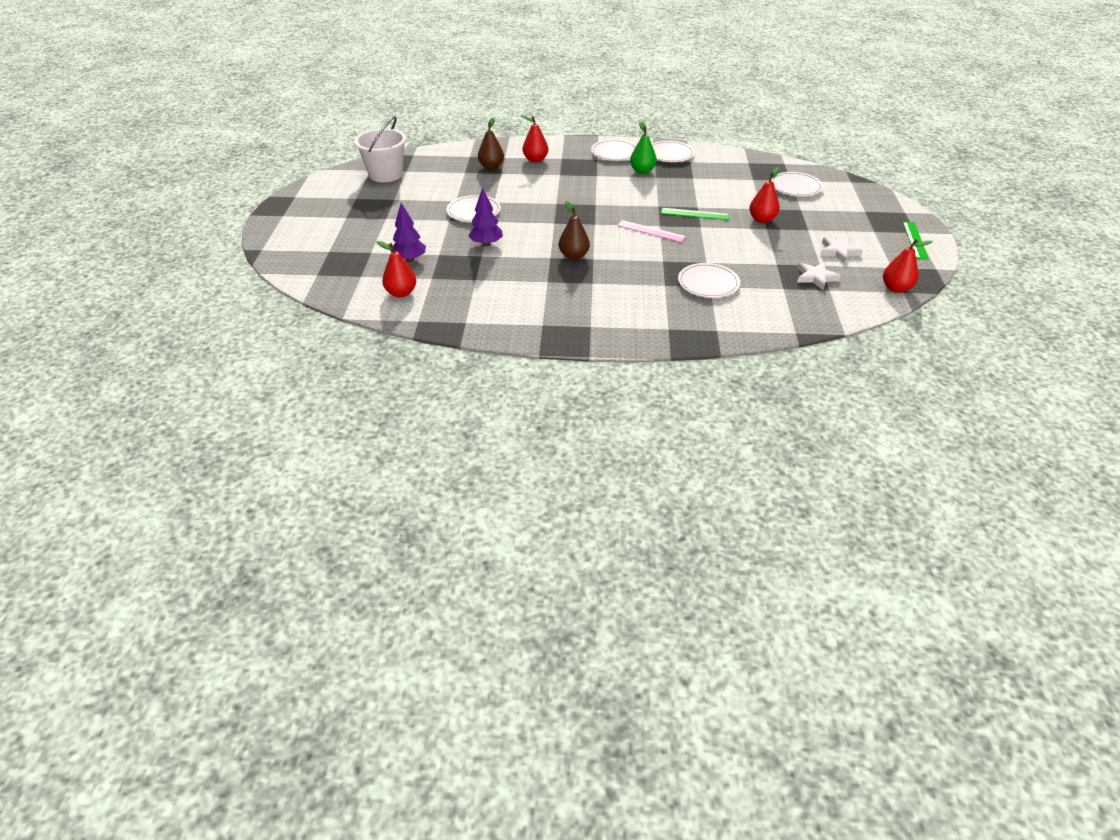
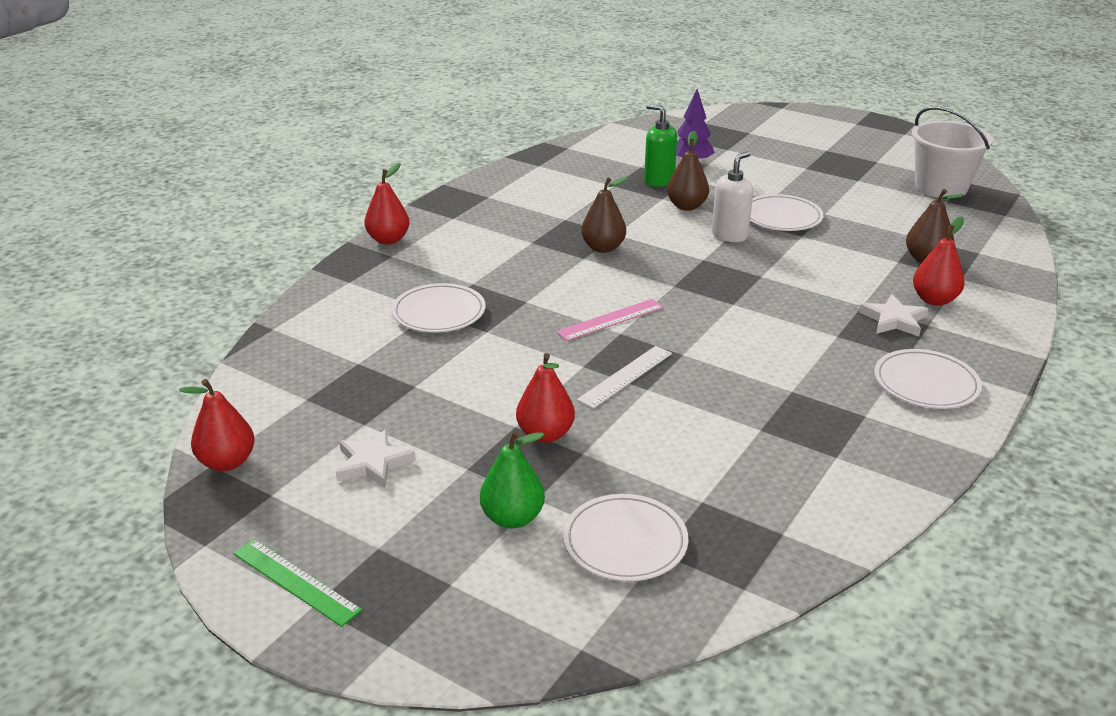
camera: 120 degrees right, 10 degrees down
(401, 293) = (626, 149): red pear -> red pear (388, 240)
(453, 264) = (658, 181): none -> green soap dispenser
(486, 244) = (686, 206): purple tree -> brown pear
(515, 221) = (730, 235): none -> white soap dispenser
(642, 171) = (825, 384): green pear -> green pear (512, 518)
(670, 154) = (885, 444): white plate -> none
(695, 214) = (625, 376): green ruler -> white ruler
(815, 277) = (344, 402): white star -> white star (894, 320)

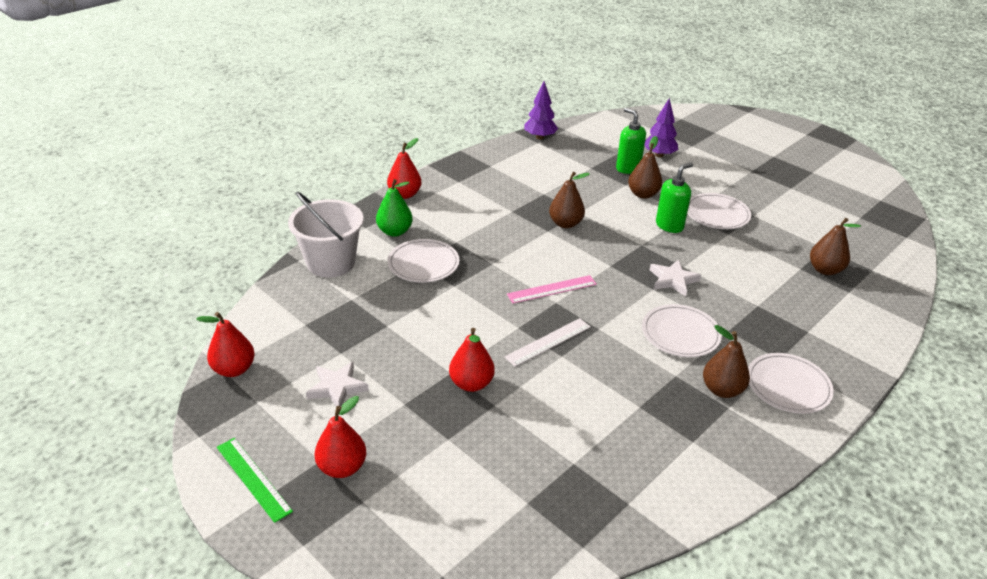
camera: 10 degrees right, 5 degrees up
(512, 518) = (425, 452): green pear -> green pear (395, 232)
(539, 159) = (540, 137): none -> purple tree
(625, 542) = (503, 488): white plate -> white plate (680, 334)
(730, 235) = (669, 225): white soap dispenser -> green soap dispenser
(851, 398) = (722, 390): none -> brown pear
(894, 320) = (780, 323): white star -> white star (673, 280)
(934, 300) = (820, 309): red pear -> red pear (342, 467)
(941, 187) = (859, 203): white bucket -> white bucket (331, 263)

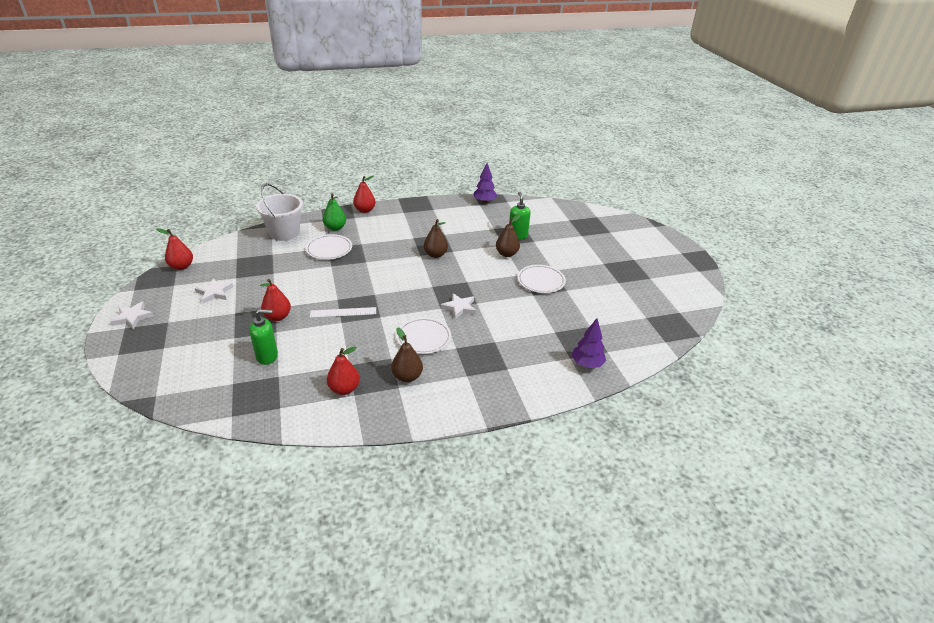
camera: 30 degrees right, 0 degrees up
(253, 478) = (132, 317): green ruler -> white star
(342, 467) = (173, 329): red pear -> red pear (344, 389)
(552, 289) = (381, 286): pink ruler -> none
(659, 155) = (549, 234): purple tree -> purple tree (587, 364)
(669, 225) = (499, 277): green soap dispenser -> green soap dispenser (267, 356)
(788, 386) = (450, 392): white plate -> none
(825, 270) = (571, 339): brown pear -> none

